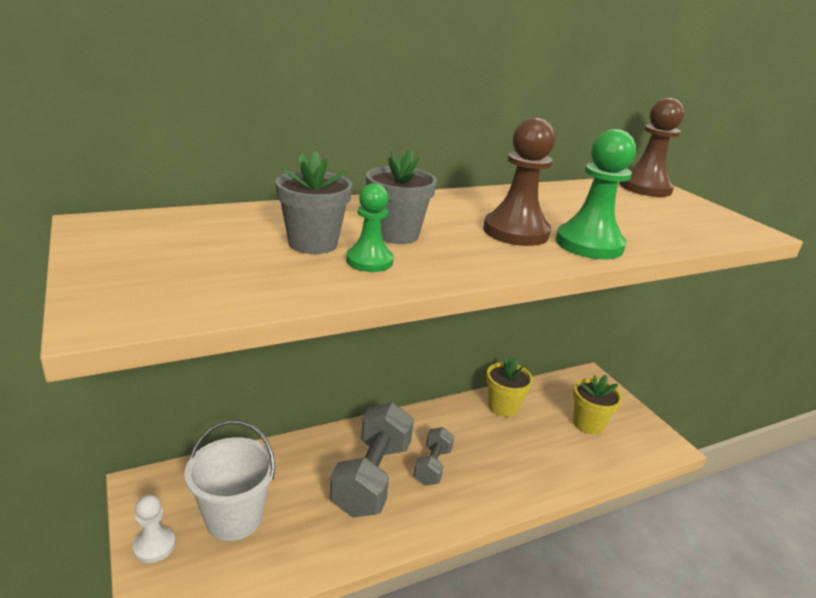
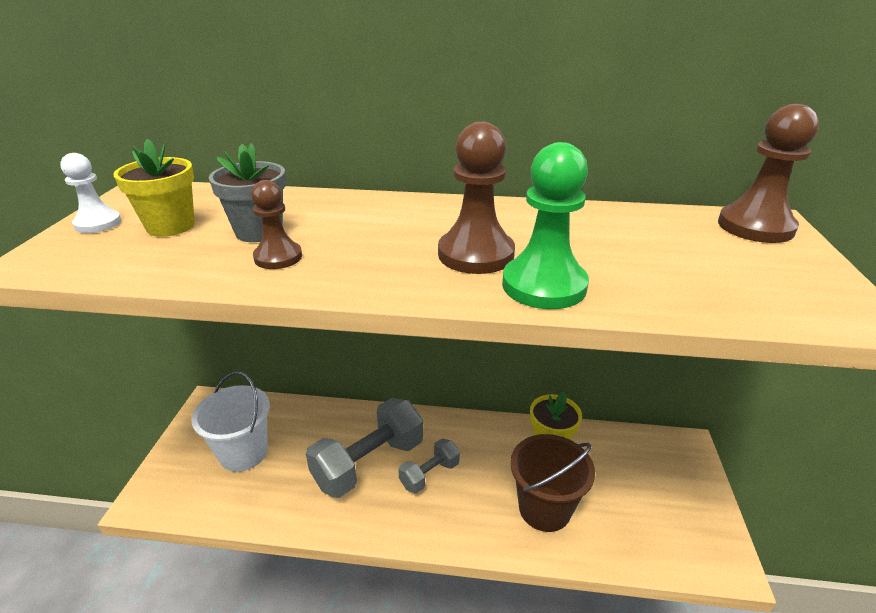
camera: 35 degrees right, 5 degrees up
(154, 546) = (180, 451): white pawn -> white pawn (98, 223)
(369, 261) = (278, 257): green pawn -> brown pawn
(396, 234) = (345, 235): grey flower pot -> none
(537, 456) = (544, 508): none -> brown bucket
(588, 424) = (636, 497): yellow flower pot -> yellow flower pot (170, 226)

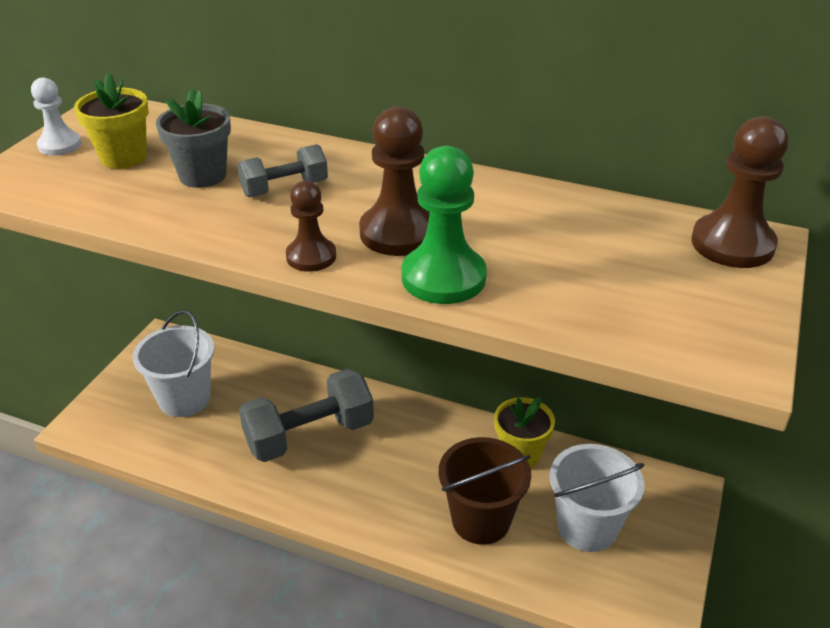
camera: 15 degrees right, 5 degrees up
(278, 257) = (209, 208): brown pawn -> brown pawn (311, 256)
(429, 475) = (370, 460): grey dumbbell -> grey dumbbell (284, 189)
(631, 494) = (587, 527): none -> white bucket

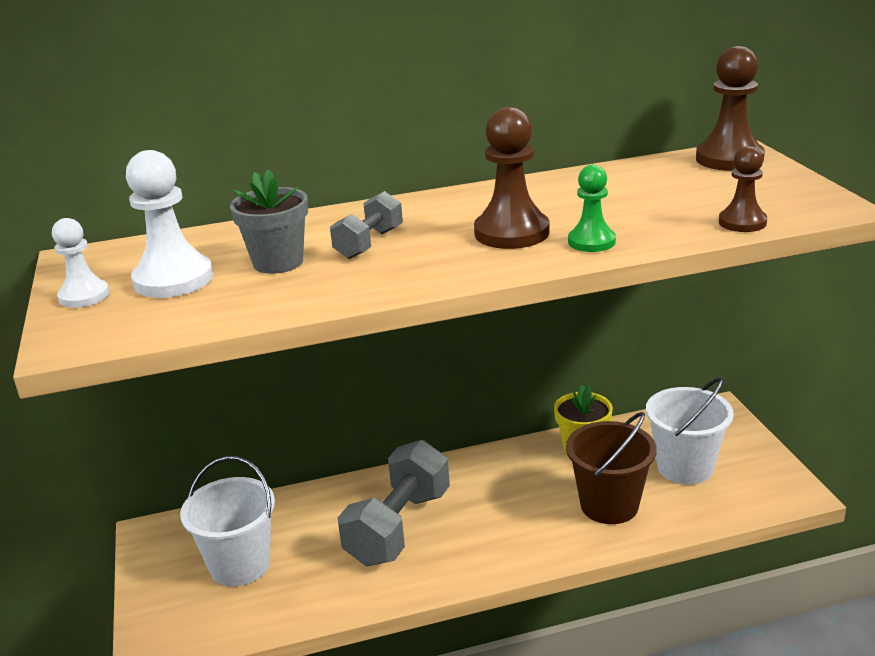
camera: 35 degrees left, 10 degrees down
(123, 157) = (173, 279): yellow flower pot -> white pawn
(311, 256) = (474, 269): brown pawn -> brown pawn (742, 222)
(443, 277) = (591, 242): green pawn -> green pawn, size x0.61

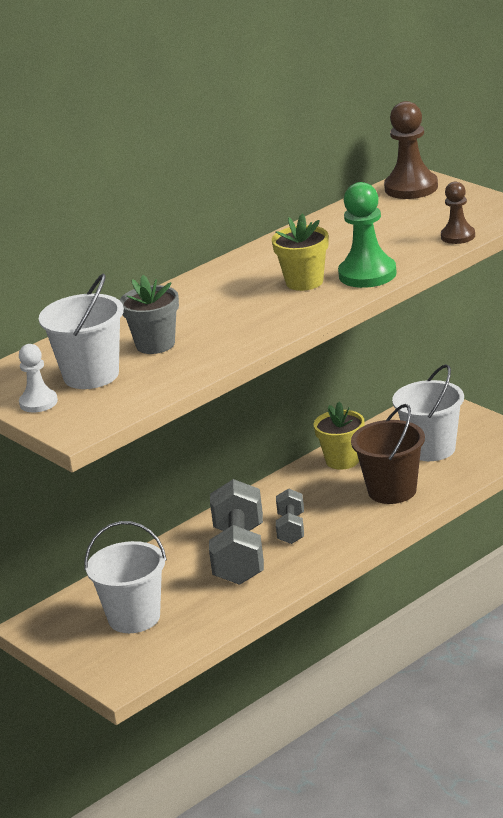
camera: 25 degrees left, 0 degrees up
(173, 279) = (91, 375): white pawn -> white bucket
(369, 243) = (207, 315): grey dumbbell -> grey dumbbell (291, 529)
(511, 233) = (304, 282): brown pawn -> yellow flower pot
(591, 242) = (367, 274): green pawn -> green pawn, size x1.64

